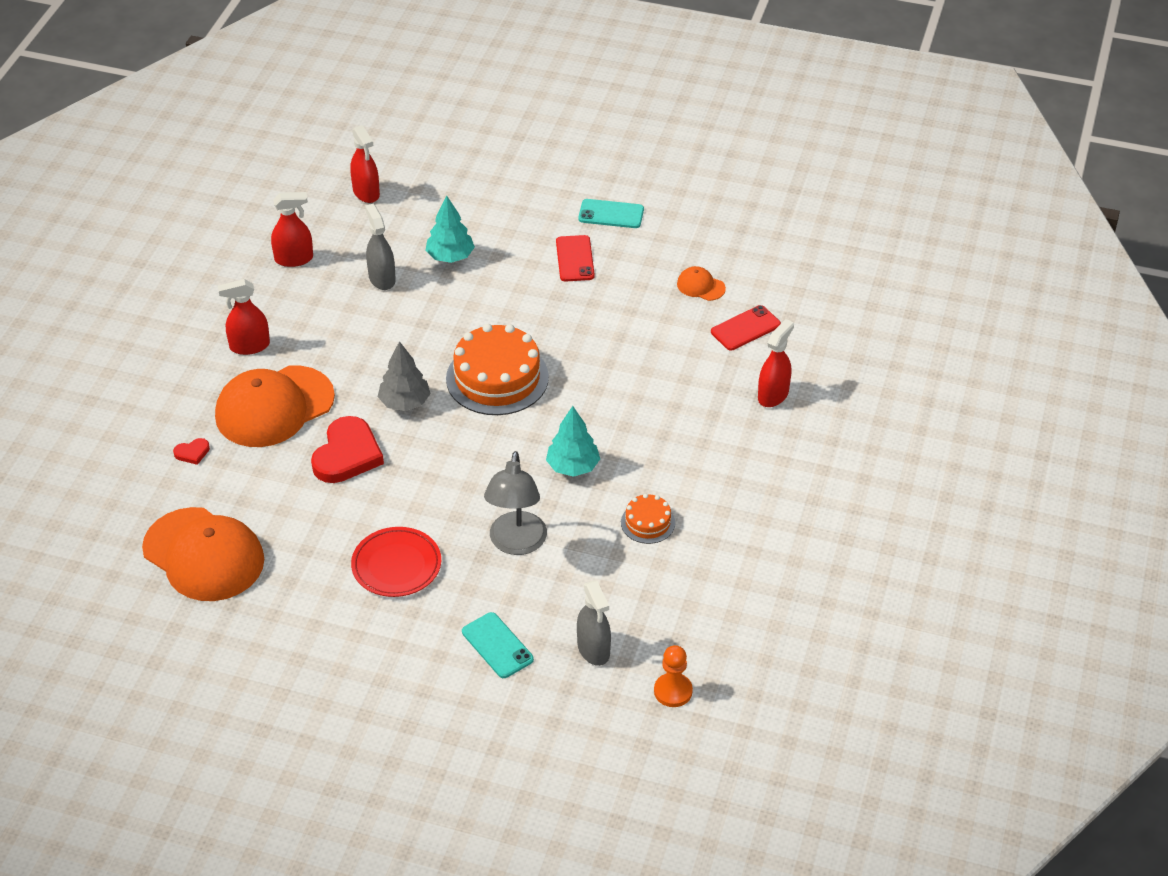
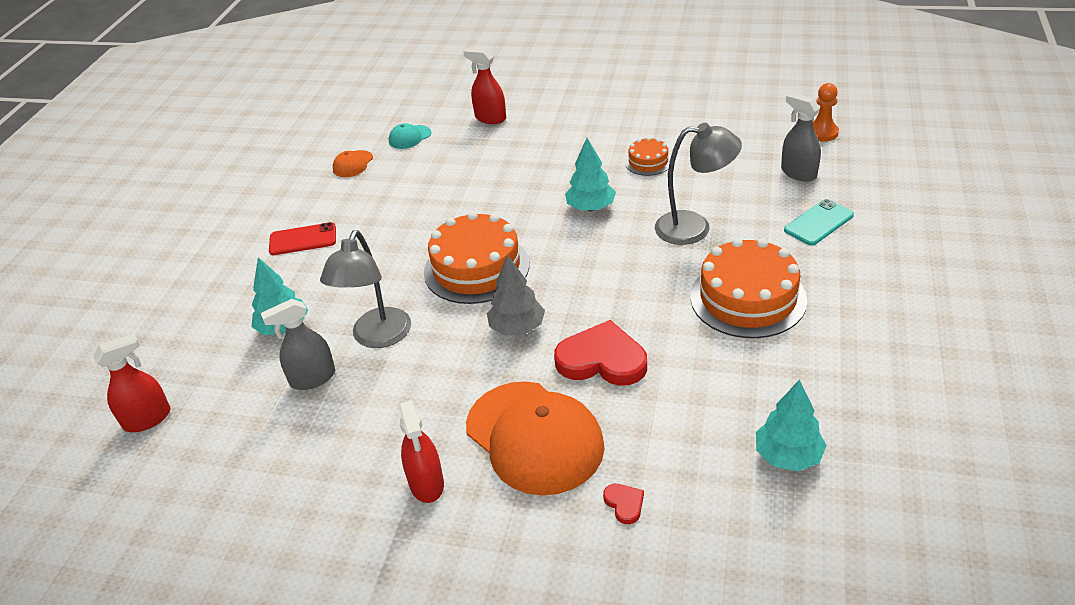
camera: 90 degrees left, 5 degrees down
(203, 555) = (788, 456): orange cap -> turquoise tree
(294, 259) = (262, 469): red spray bottle -> none
(396, 565) = (748, 298): red plate -> orange cake
(419, 314) = (377, 337): none -> grey lamp
(593, 649) = (798, 173): grey spray bottle -> grey spray bottle turned 105 degrees counterclockwise
(611, 214) = (239, 225): turquoise phone -> none
(745, 328) = (409, 137): red phone -> turquoise cap

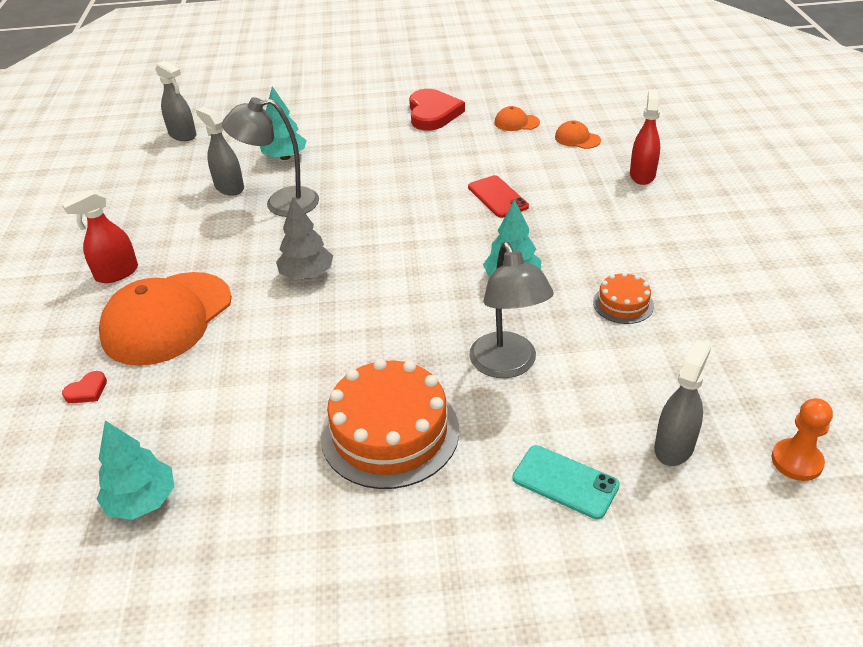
camera: 70 degrees right, 0 degrees up
(147, 419) = (183, 135): red spray bottle -> grey spray bottle
(303, 239) = (397, 132): red phone -> red phone (497, 197)
(409, 137) = (577, 139): turquoise cap -> orange cap
(476, 268) = (387, 230): orange cake -> none
(602, 360) = (271, 338): red heart -> red heart (433, 113)

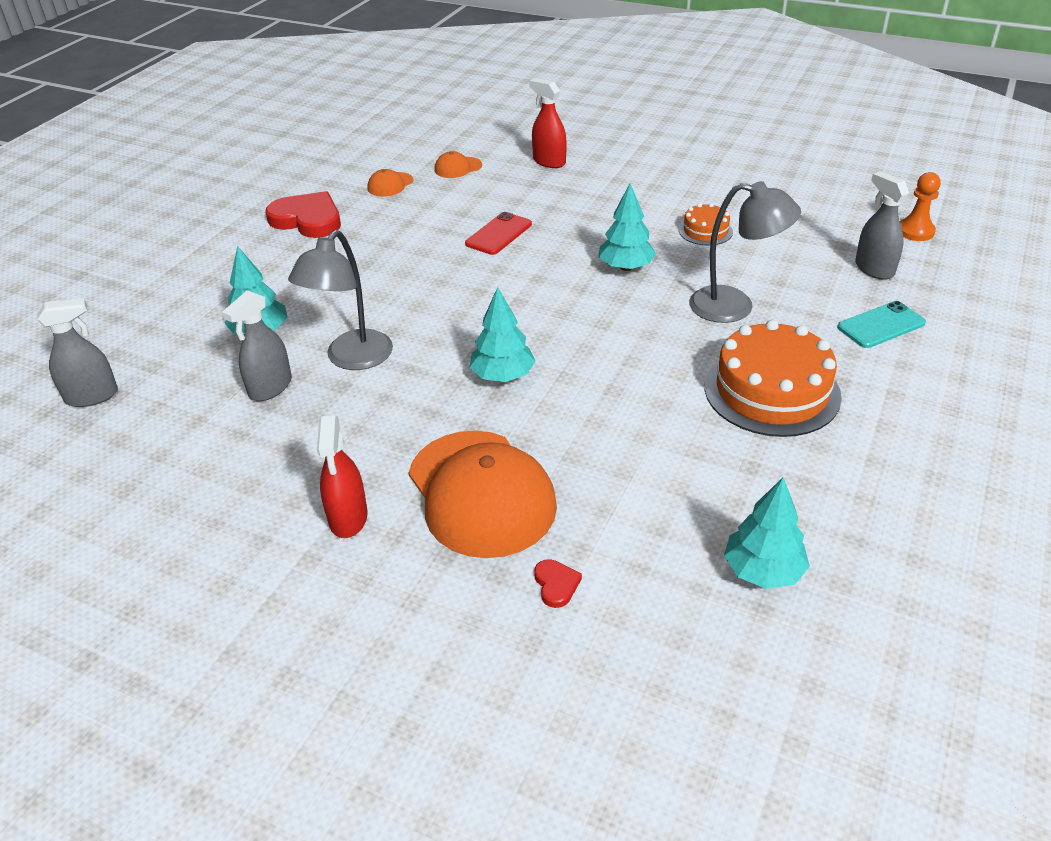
camera: 60 degrees left, 0 degrees up
(229, 187) = (270, 387): grey spray bottle -> grey spray bottle turned 45 degrees counterclockwise
(307, 275) = (503, 376): grey tree -> turquoise tree
(497, 197) = (499, 234): red phone -> red phone turned 60 degrees counterclockwise

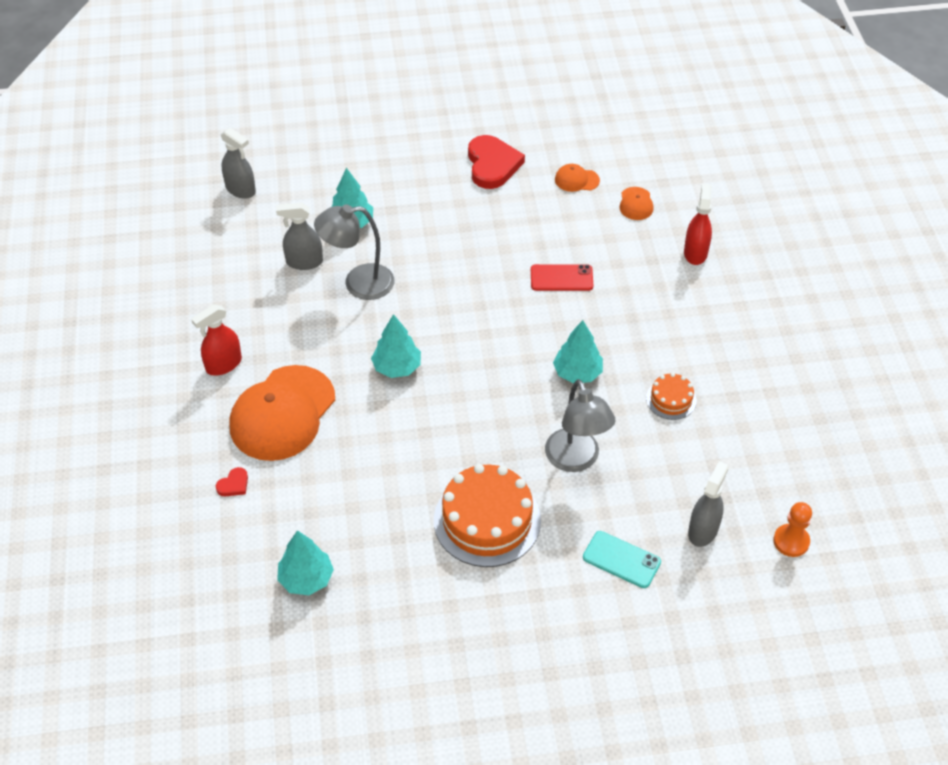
camera: 55 degrees right, 10 degrees up
(458, 168) = (636, 204): orange cap -> orange cap turned 120 degrees counterclockwise

